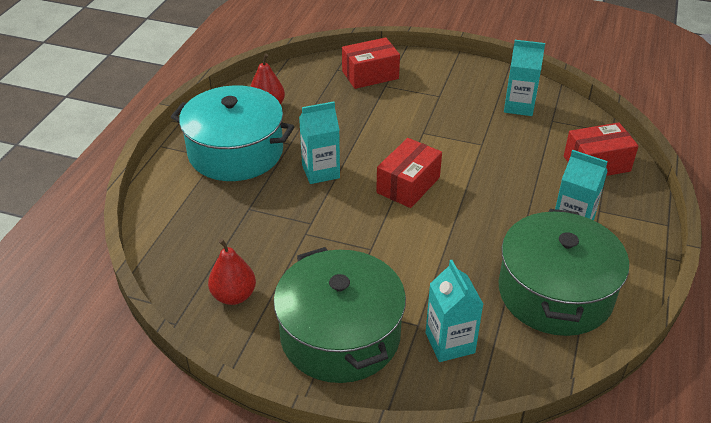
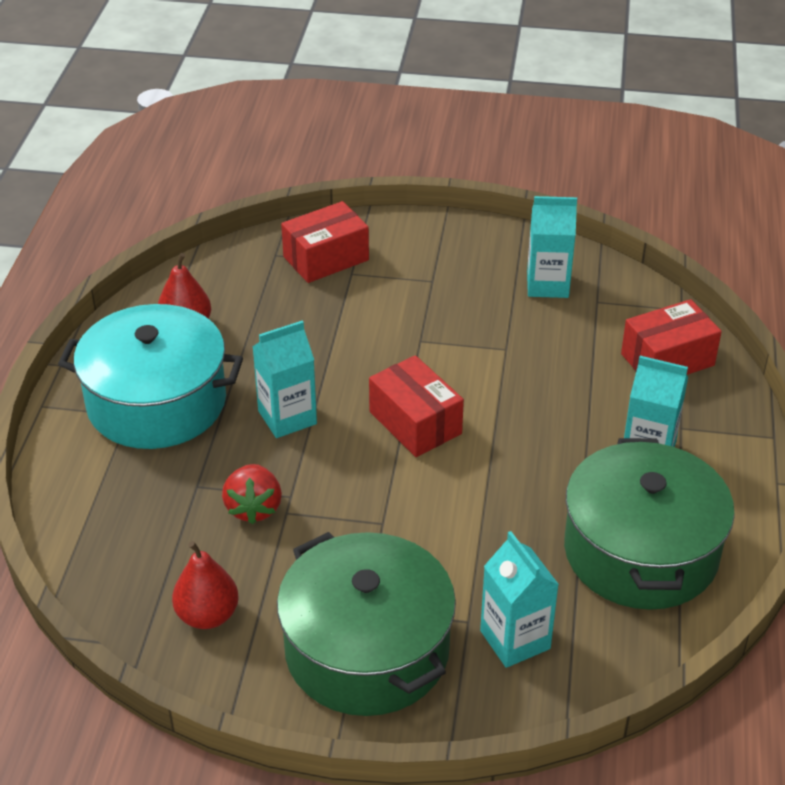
camera: 10 degrees left, 0 degrees up
(283, 228) = (254, 508): none -> red strawberry
(408, 185) = (415, 423): red box -> red box turned 60 degrees counterclockwise

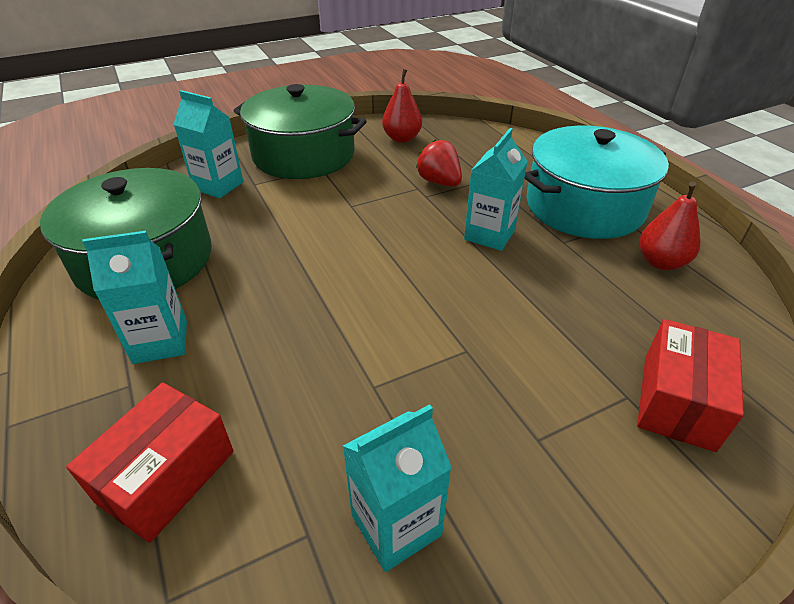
camera: 145 degrees right, 0 degrees up
(415, 423) = (392, 273): red box -> none

